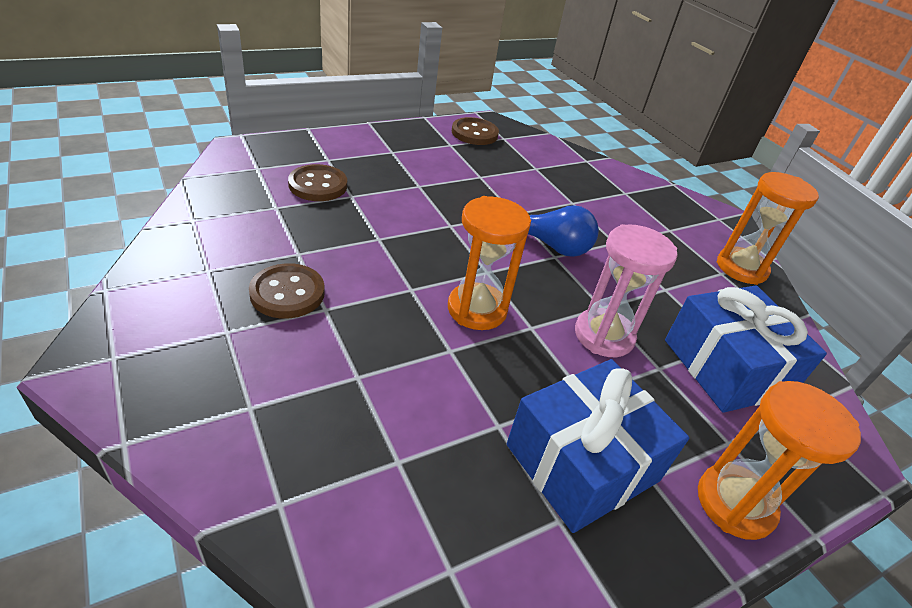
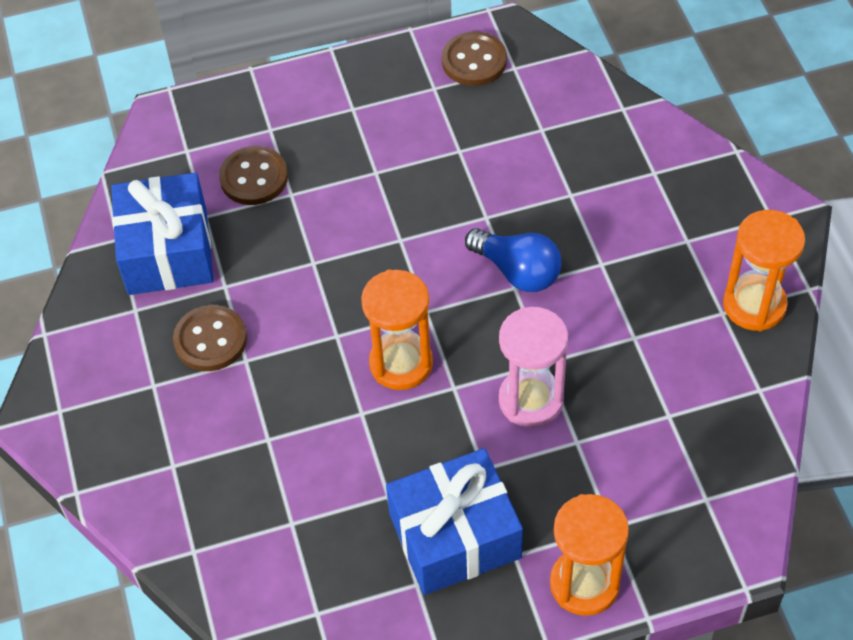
camera: 20 degrees right, 15 degrees up
(726, 367) = (654, 444): blue gift -> blue gift (167, 251)

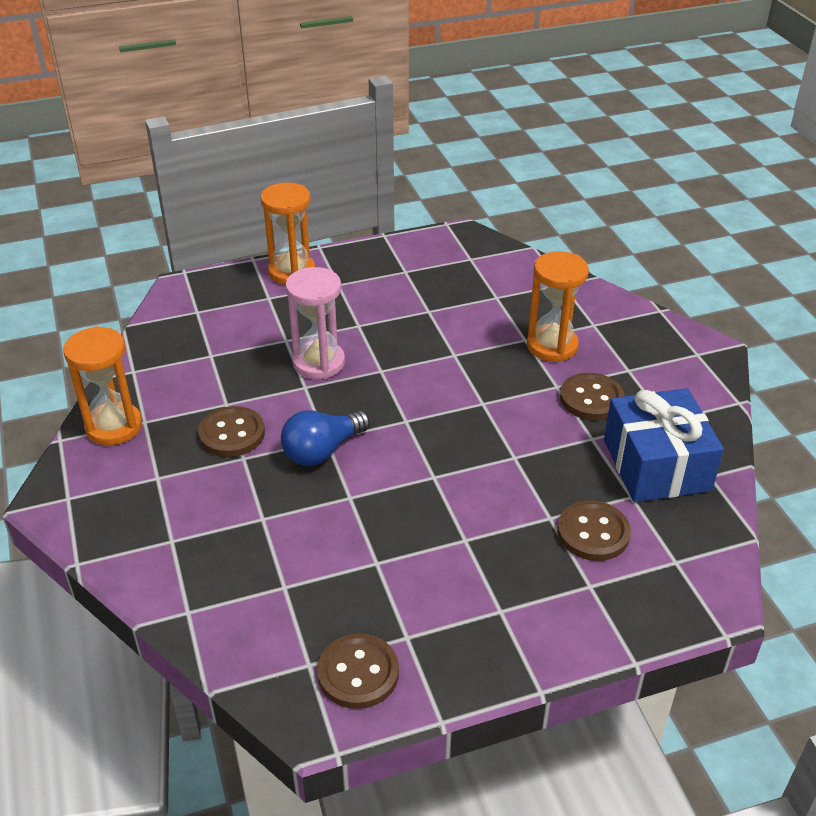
camera: 175 degrees right, 15 degrees down
(401, 363) = (425, 384): orange hourglass -> orange hourglass (552, 346)
(455, 536) = (379, 292): blue gift -> none
(517, 271) = (322, 451): blue light bulb -> blue light bulb turned 75 degrees counterclockwise
(619, 294) = (232, 434): none -> brown button

